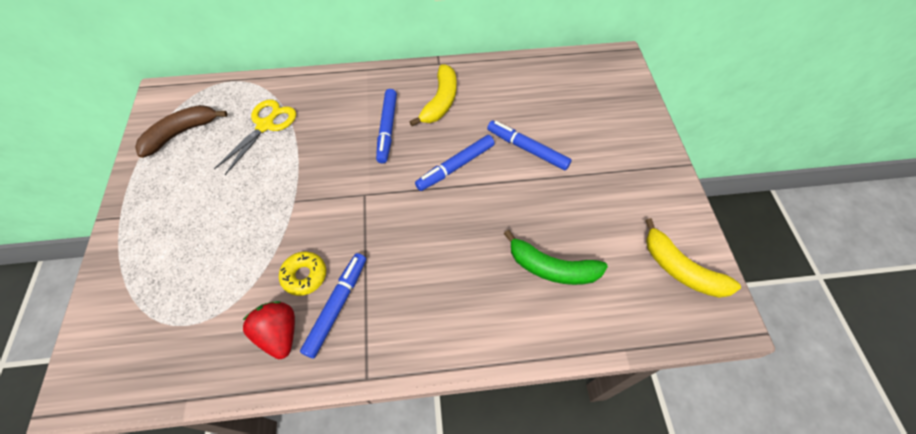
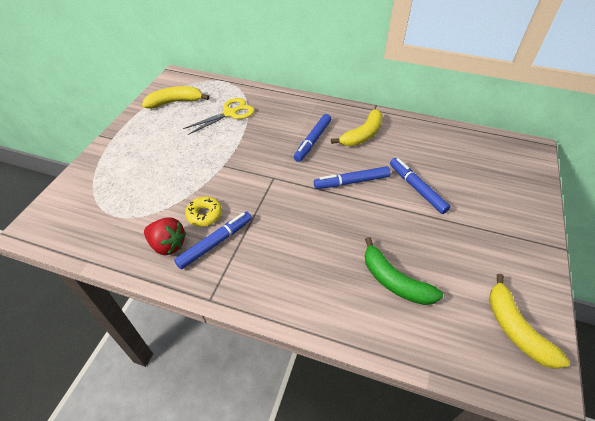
camera: 25 degrees right, 10 degrees down
(181, 133) = (175, 102): brown banana -> yellow banana
(279, 334) = (168, 245): red strawberry -> red strawberry turned 120 degrees clockwise

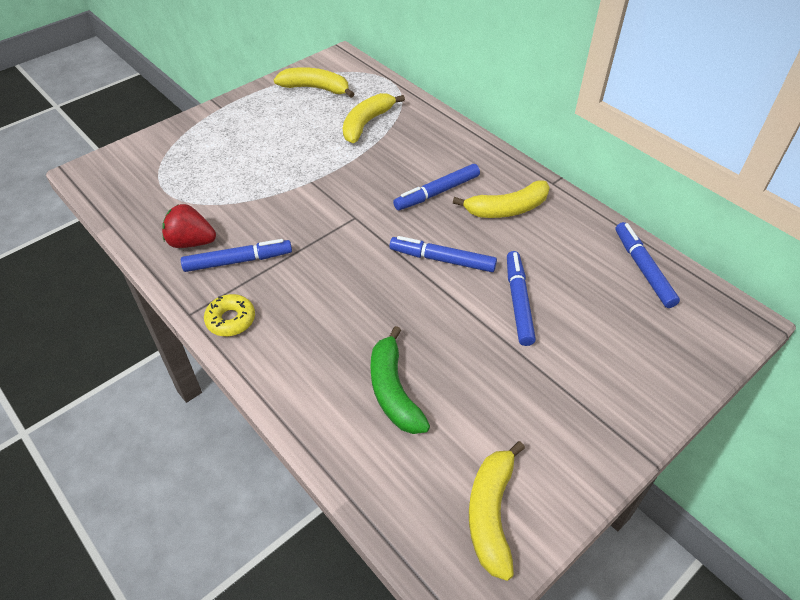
camera: 30 degrees right, 0 degrees up
(168, 245) = (191, 242): red strawberry -> red strawberry turned 135 degrees clockwise
(204, 215) = (250, 227): yellow donut -> yellow donut (231, 320)
(230, 113) = (366, 123): yellow scissors -> yellow banana
(463, 140) = (643, 269): none -> blue marker

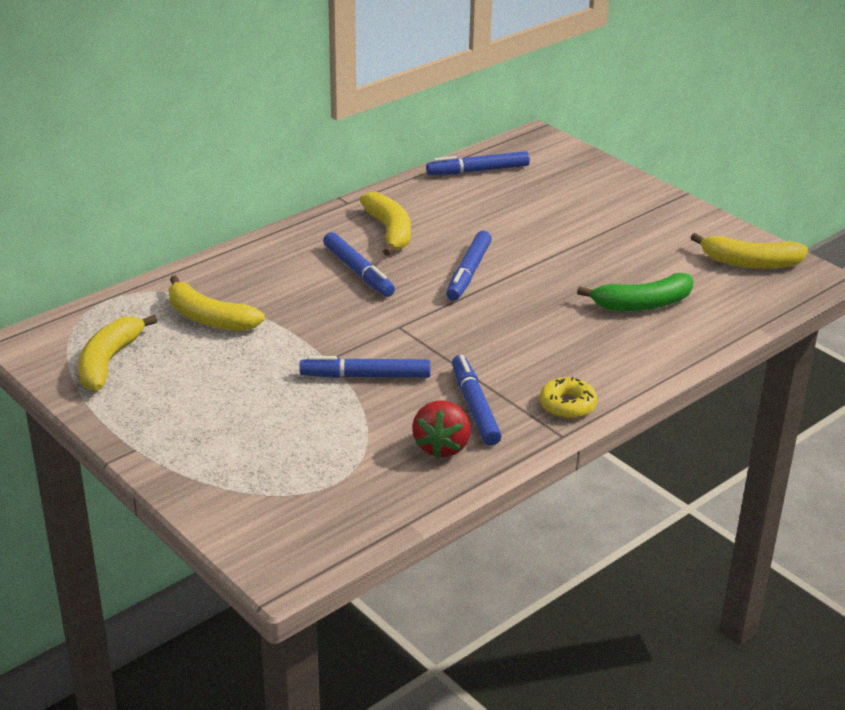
camera: 90 degrees left, 15 degrees down
(518, 302) = (525, 235): blue marker -> blue marker (365, 376)

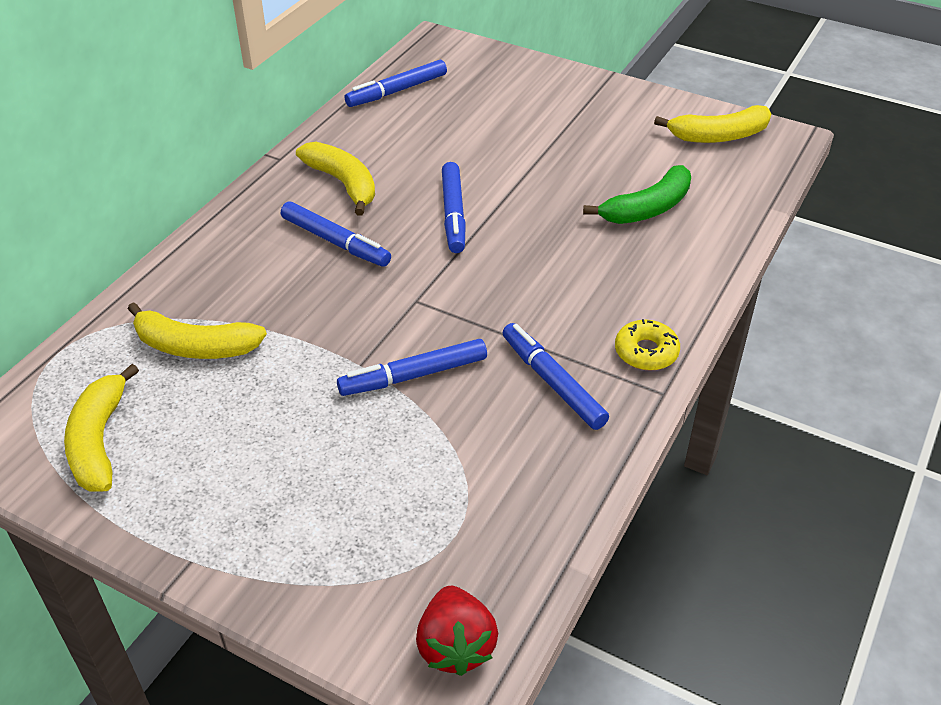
camera: 20 degrees left, 10 degrees up
(442, 446) = (547, 446): red strawberry -> red strawberry (456, 646)

